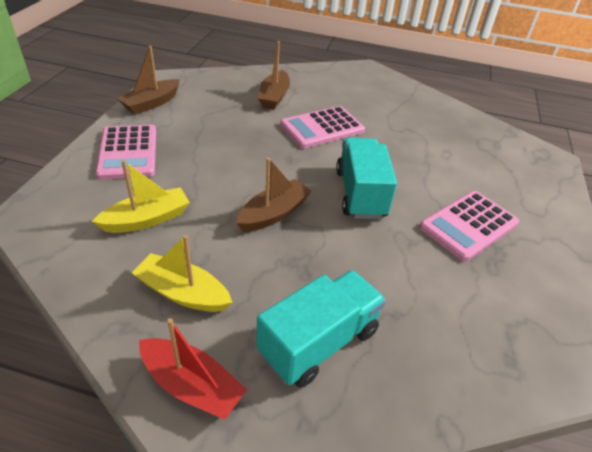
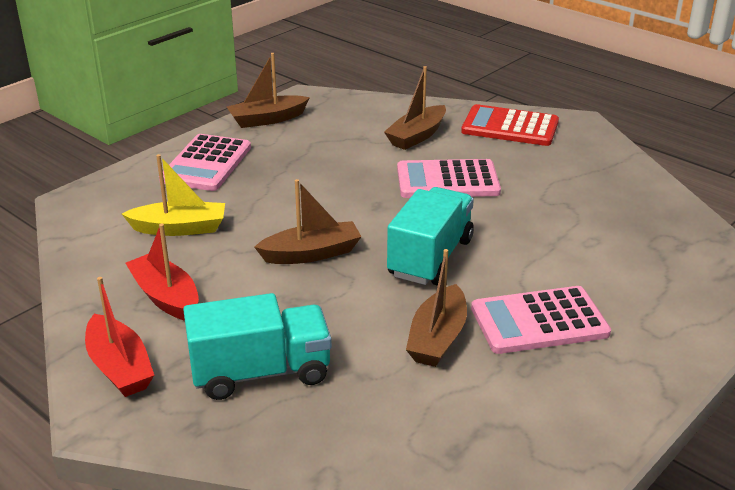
camera: 30 degrees right, 10 degrees down
(183, 293) = (166, 297): yellow boat -> red boat
(329, 79) = (510, 127): none -> red calculator
(419, 261) = (437, 338): none -> brown boat

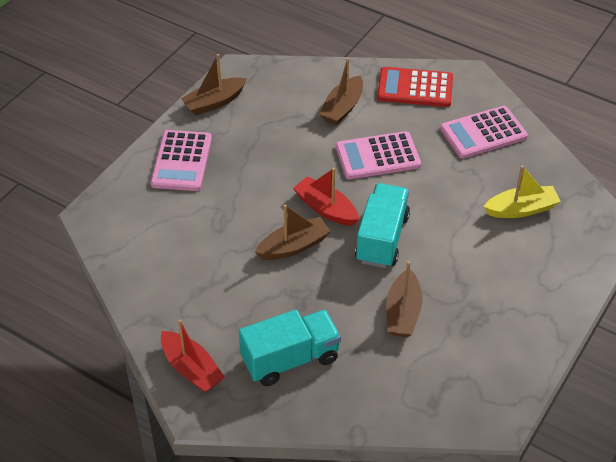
camera: 10 degrees left, 15 degrees up
(166, 297) = (200, 303): red boat -> red boat (326, 209)
(179, 228) = (185, 234): yellow boat -> yellow boat (521, 209)
(539, 321) = (469, 288): pink calculator -> pink calculator (483, 133)

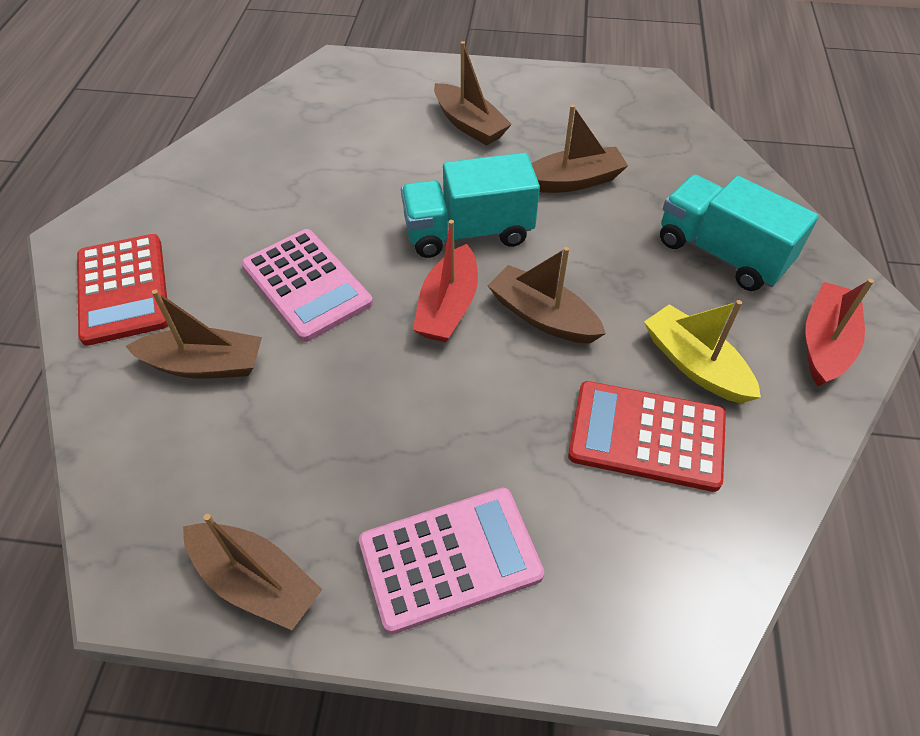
camera: 115 degrees left, 5 degrees up
(191, 255) = (646, 436): none -> red calculator
(483, 133) = (208, 192): pink calculator -> none
(496, 280) = (469, 124): none -> brown boat
(521, 209) = (342, 130): yellow boat -> yellow boat (695, 365)

